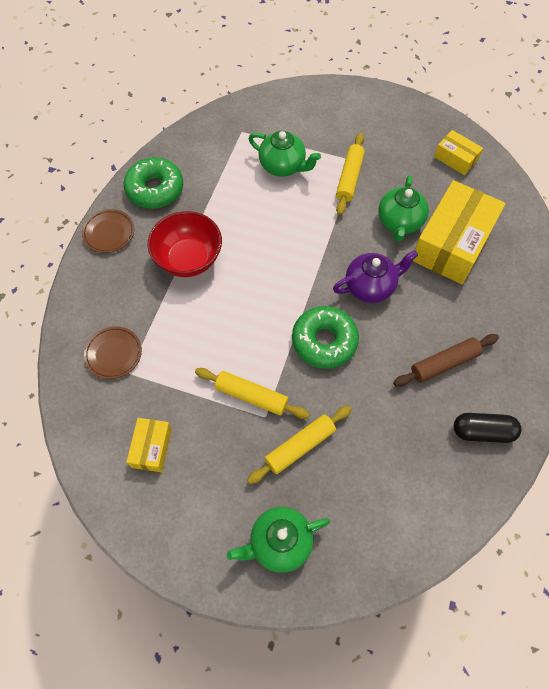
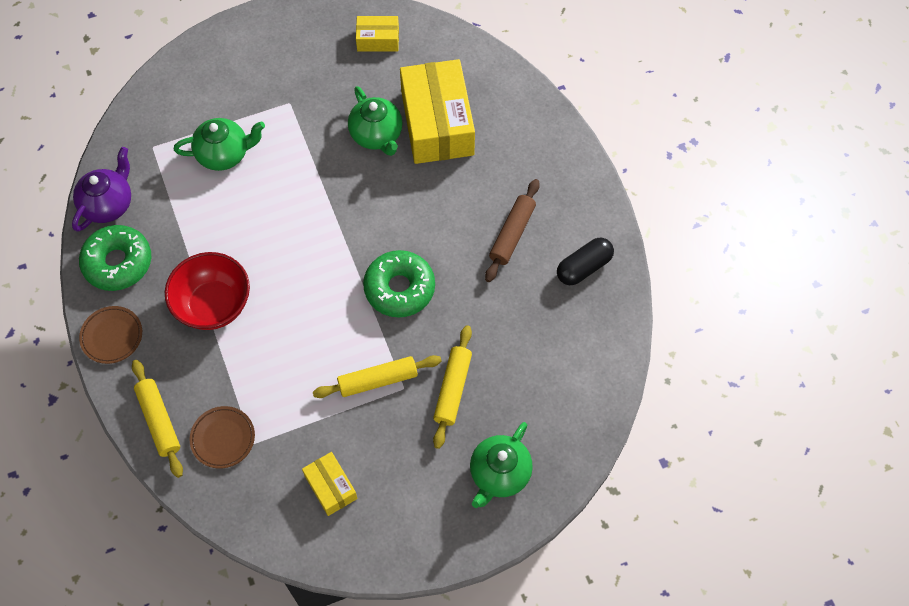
camera: 40 degrees left, 0 degrees up
(349, 178) = (297, 124): yellow rolling pin -> yellow rolling pin (159, 420)
(370, 286) = (399, 212): purple teapot -> purple teapot (108, 204)

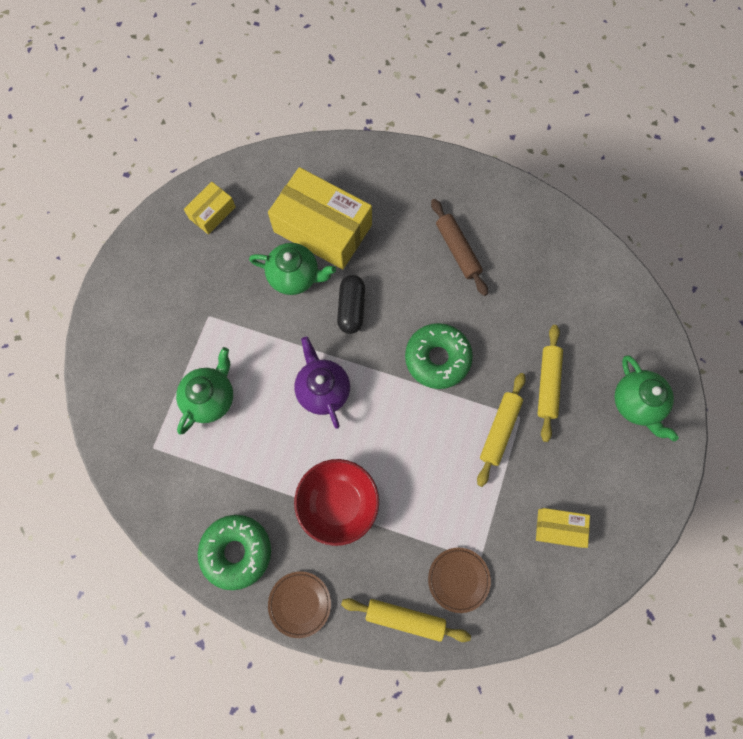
camera: 50 degrees left, 10 degrees up
(108, 204) = (175, 521): purple teapot -> purple teapot (323, 389)
(452, 389) = (547, 384): yellow rolling pin -> yellow rolling pin turned 45 degrees clockwise
(584, 267) = (522, 225): black capsule -> black capsule (351, 308)

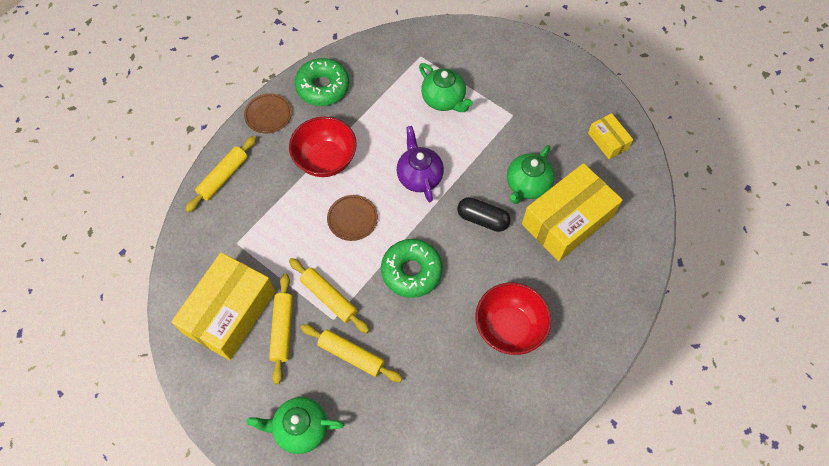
camera: 110 degrees right, 10 degrees down
(323, 389) = (419, 176): purple teapot -> purple teapot turned 105 degrees counterclockwise
(457, 250) = (509, 327): brown rolling pin -> red bowl
(458, 579) = (231, 222): brown plate -> brown plate (352, 219)
(552, 463) = (282, 329): none -> yellow rolling pin
(559, 528) = (230, 312): yellow box -> yellow box, size x2.04

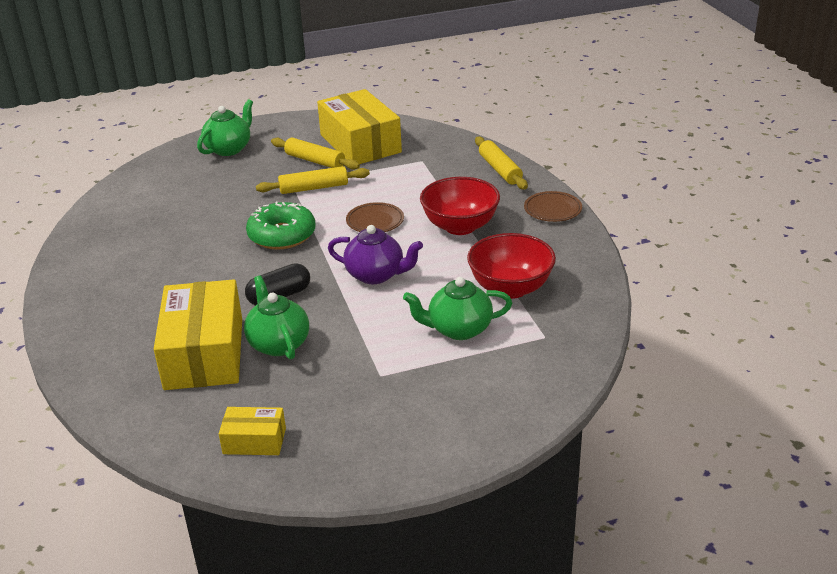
camera: 125 degrees right, 30 degrees down
(323, 87) = (560, 252): green donut -> none
(351, 355) = (251, 184): yellow rolling pin -> none
(509, 327) = (158, 268): red bowl -> red bowl (510, 288)

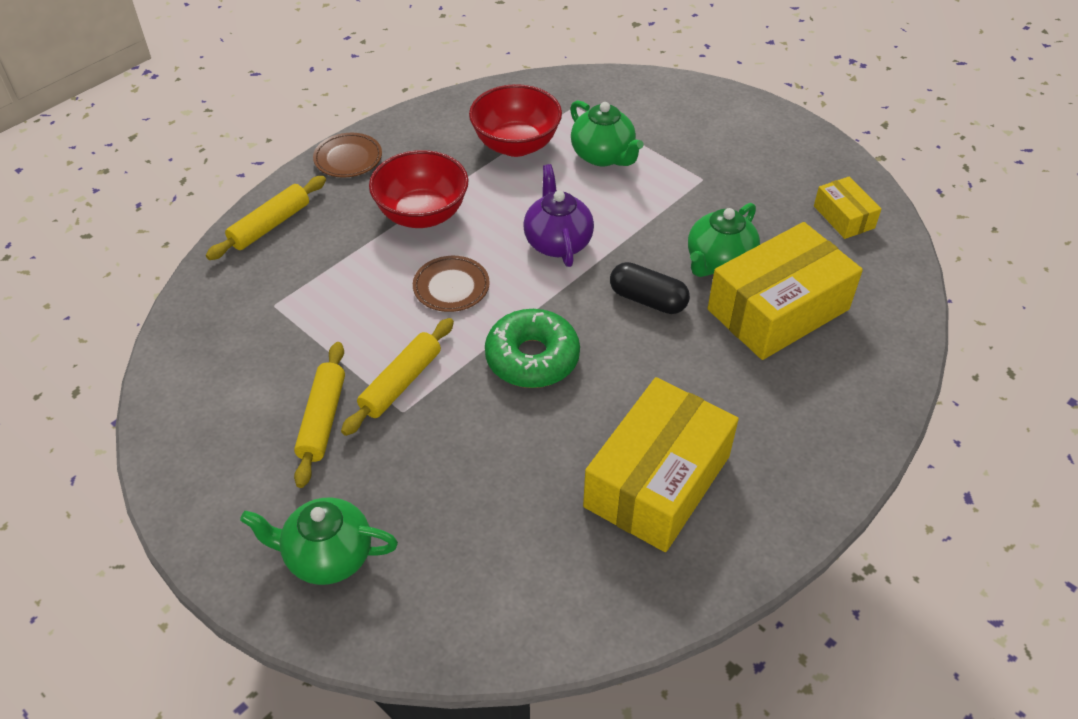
camera: 120 degrees left, 15 degrees up
(314, 188) = (401, 383): yellow rolling pin -> yellow rolling pin turned 75 degrees clockwise
(360, 143) = (246, 391): yellow box -> yellow box (657, 481)

